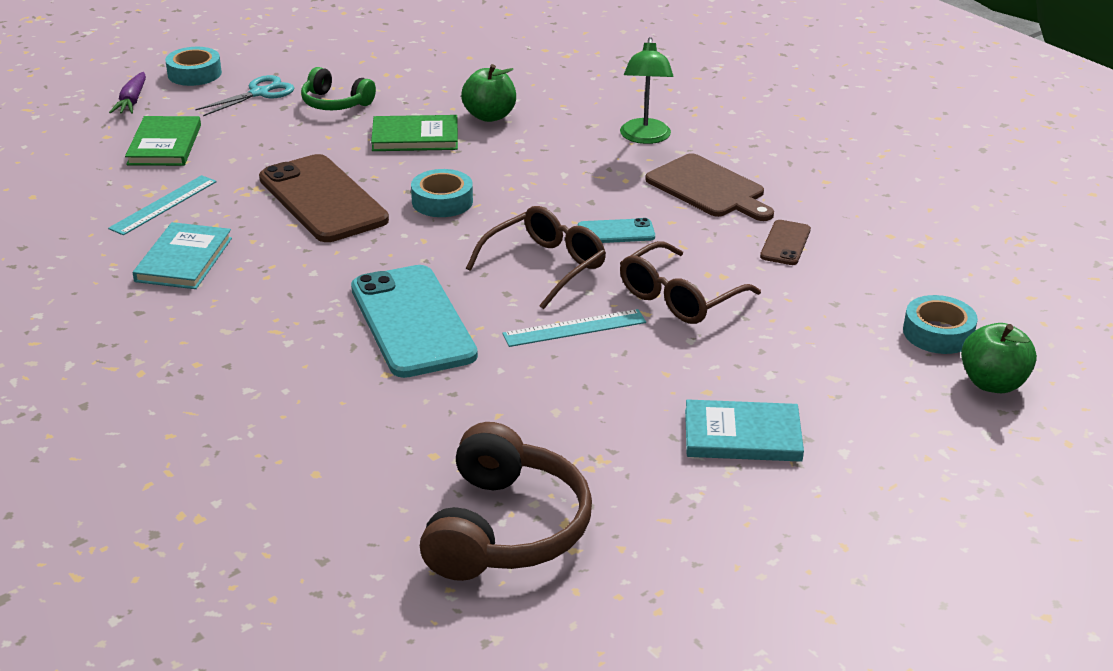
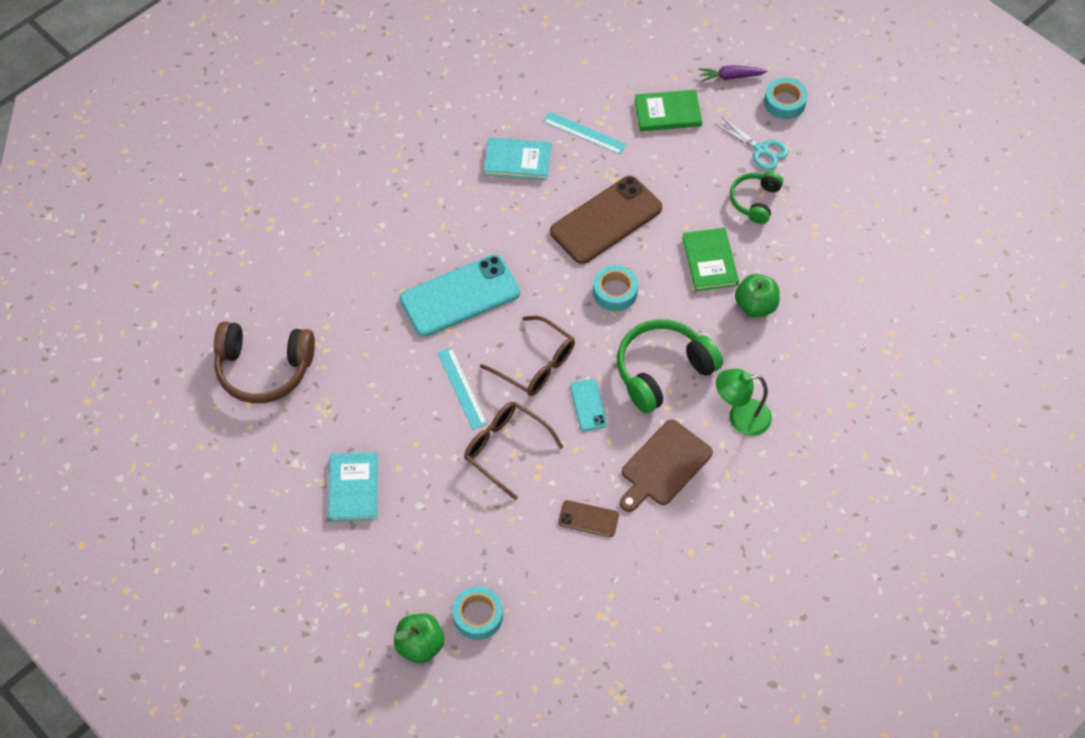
camera: 85 degrees right, 25 degrees up
(572, 179) = (662, 371): none -> green headphones

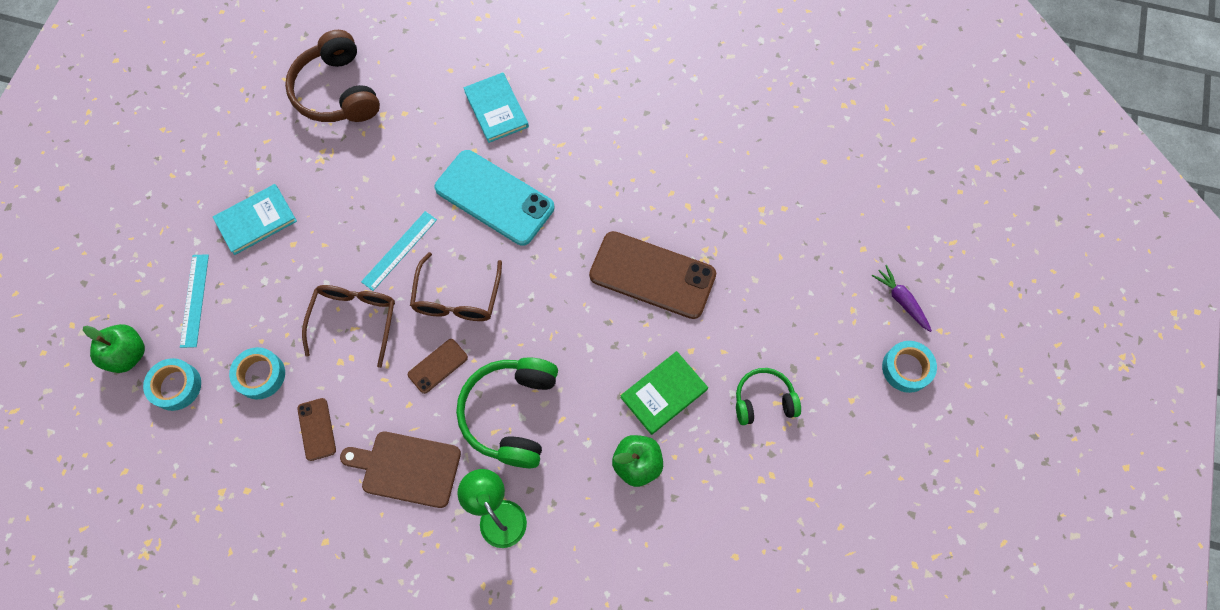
camera: 60 degrees right, 10 degrees up
(517, 161) = (670, 166): turquoise book -> turquoise book (496, 109)
(584, 133) = (740, 205): turquoise ruler -> turquoise ruler (194, 300)
(588, 405) = (438, 366): turquoise phone -> brown phone
(615, 292) = (576, 325): turquoise tape -> turquoise tape (260, 375)
(662, 371) = (511, 414): green headphones -> green headphones turned 105 degrees counterclockwise
(667, 112) = (815, 265): green book -> none
(761, 150) = (830, 375): turquoise scissors -> none

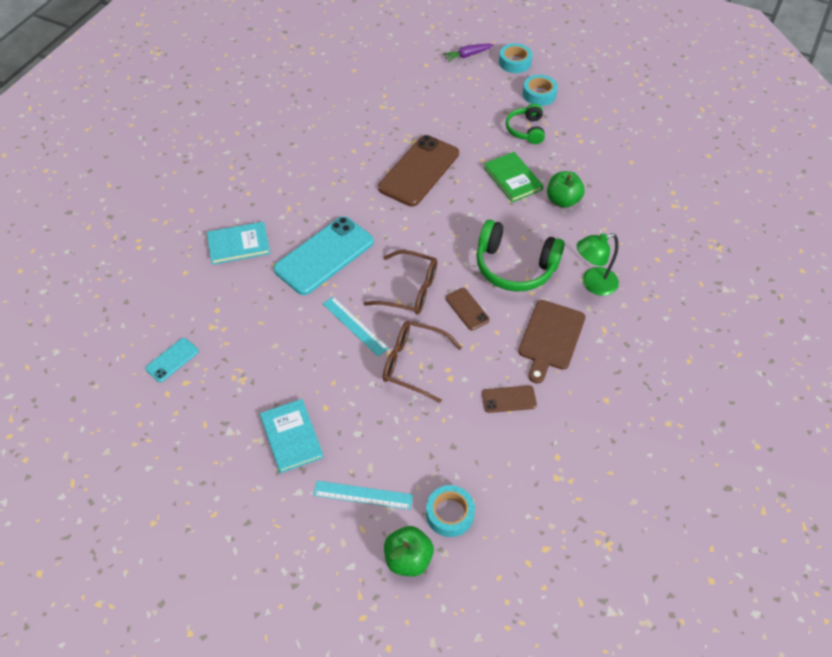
camera: 80 degrees left, 15 degrees down
(260, 375) = (451, 441): turquoise tape -> turquoise tape (539, 94)
(337, 92) = (172, 360): brown headphones -> turquoise phone

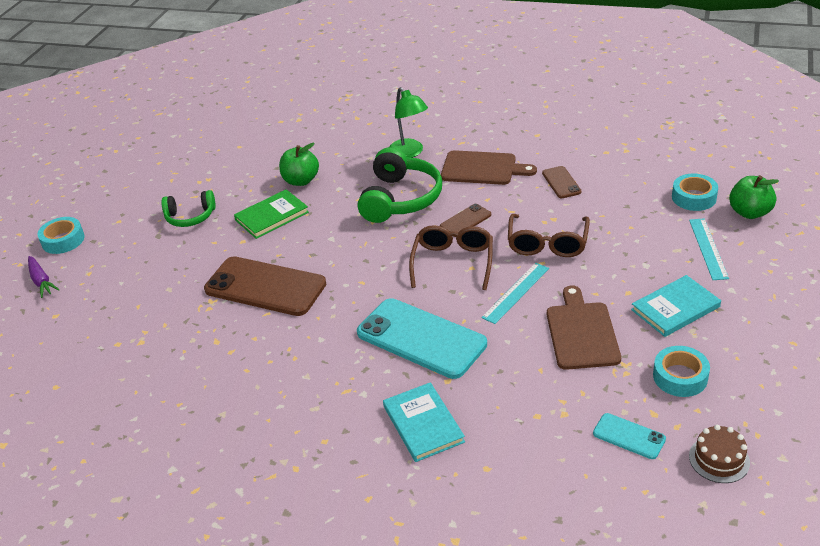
camera: 95 degrees left, 15 degrees down
(125, 409) = (719, 459): none -> brown cake
(289, 359) = (581, 332): none -> brown cutting board
(539, 94) = (127, 215): turquoise tape -> turquoise tape (680, 377)

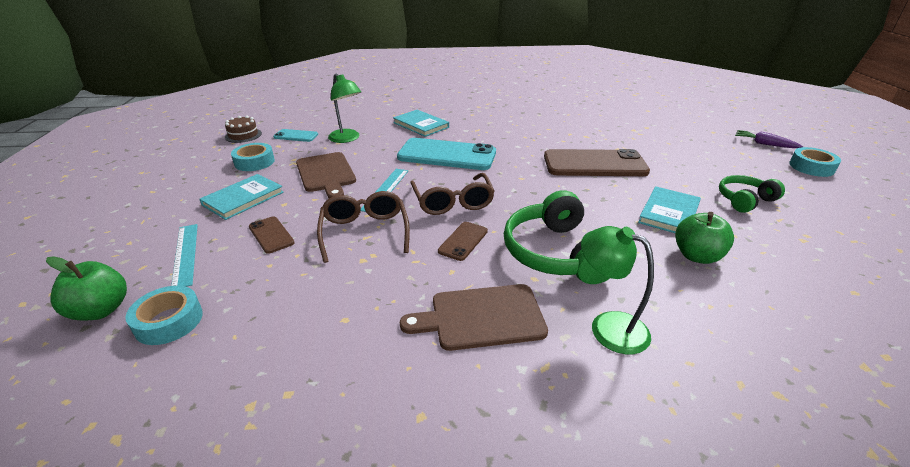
camera: 155 degrees right, 5 degrees down
(272, 216) = (669, 213): green book -> turquoise book
(547, 408) = (347, 139): none -> green lamp
(561, 182) = (360, 313): brown phone -> brown phone (271, 235)

